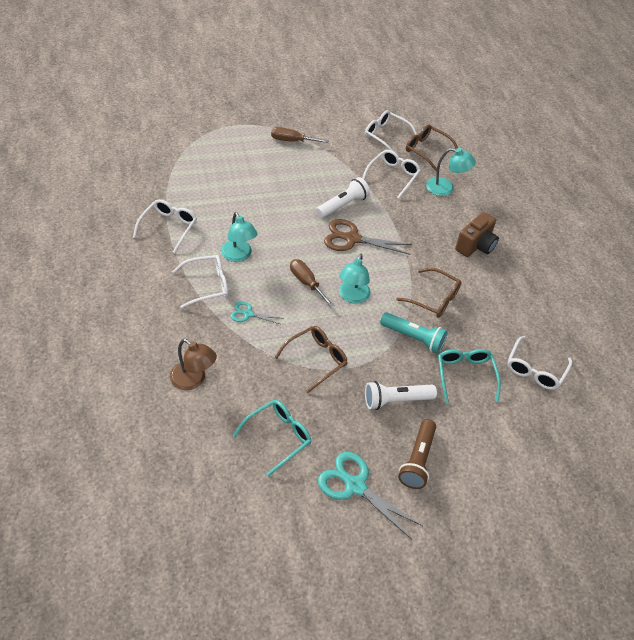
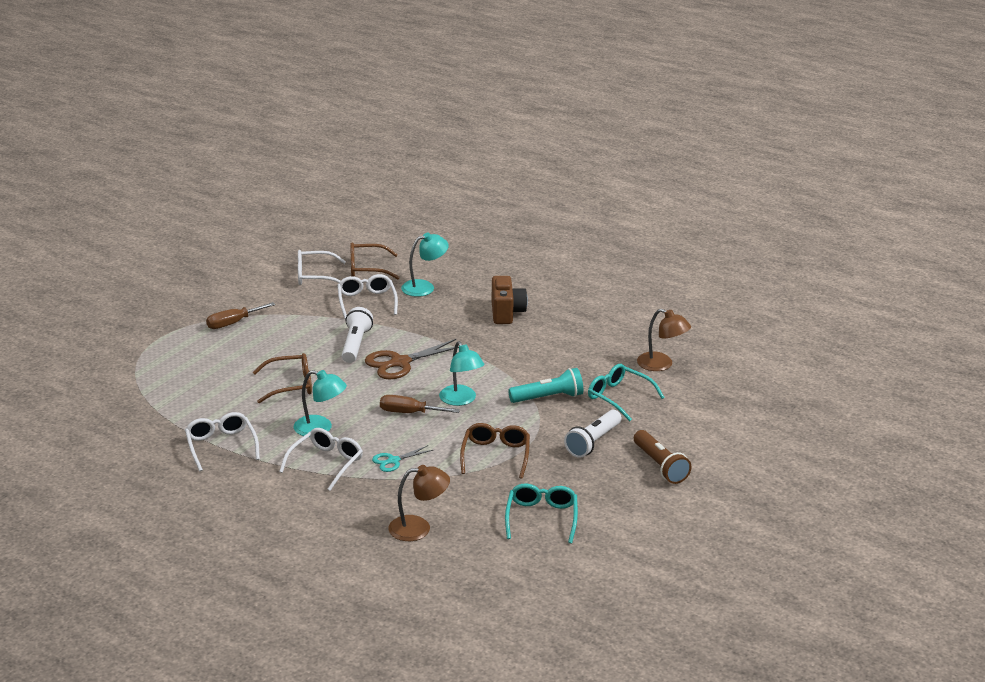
camera: 40 degrees left, 20 degrees down
(355, 486) = (640, 508): turquoise scissors -> none
(434, 299) = (526, 364): brown glasses -> brown glasses (291, 385)
(535, 370) = (661, 365): white glasses -> brown lamp

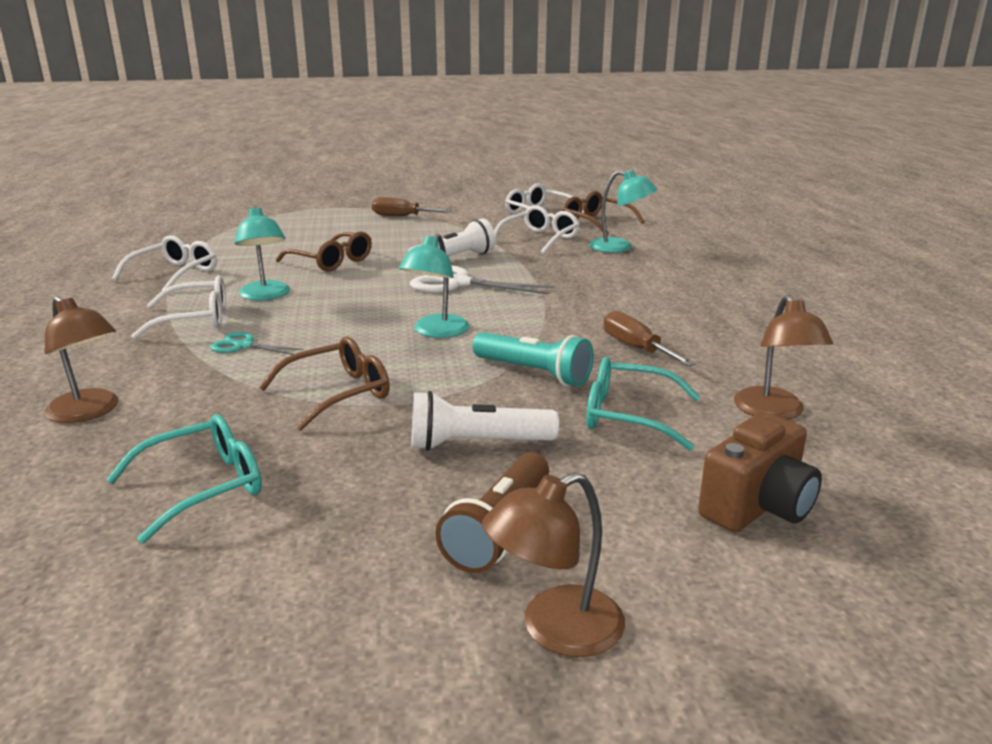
camera: 50 degrees right, 5 degrees down
(400, 363) = (458, 283): brown scissors -> white scissors
(409, 413) = (363, 319): brown screwdriver -> brown screwdriver (636, 348)
(506, 313) = (662, 290): brown camera -> brown camera (758, 507)
(618, 397) = (628, 415): turquoise glasses -> turquoise glasses turned 75 degrees counterclockwise
(725, 482) = (555, 630): none -> brown lamp

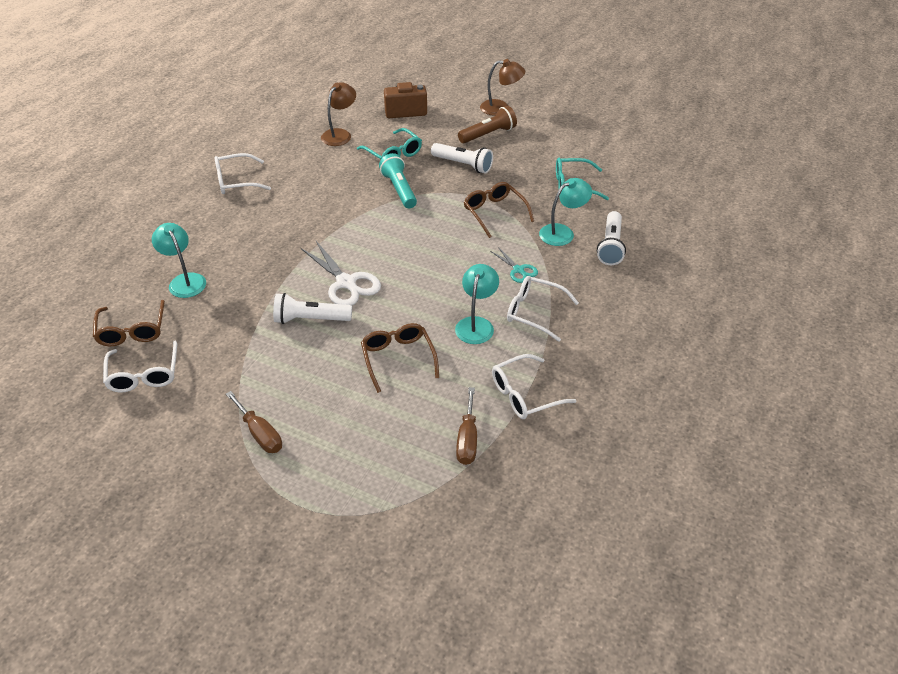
camera: 145 degrees left, 20 degrees up
(89, 412) = (610, 246): brown lamp -> white flashlight
(338, 393) = (494, 213): brown glasses -> brown glasses turned 60 degrees clockwise
(436, 332) = (410, 238): turquoise lamp -> turquoise lamp (562, 232)
(540, 239) = (214, 322): white glasses -> white glasses (236, 181)
(636, 348) = (334, 185): brown screwdriver -> brown screwdriver (467, 439)

